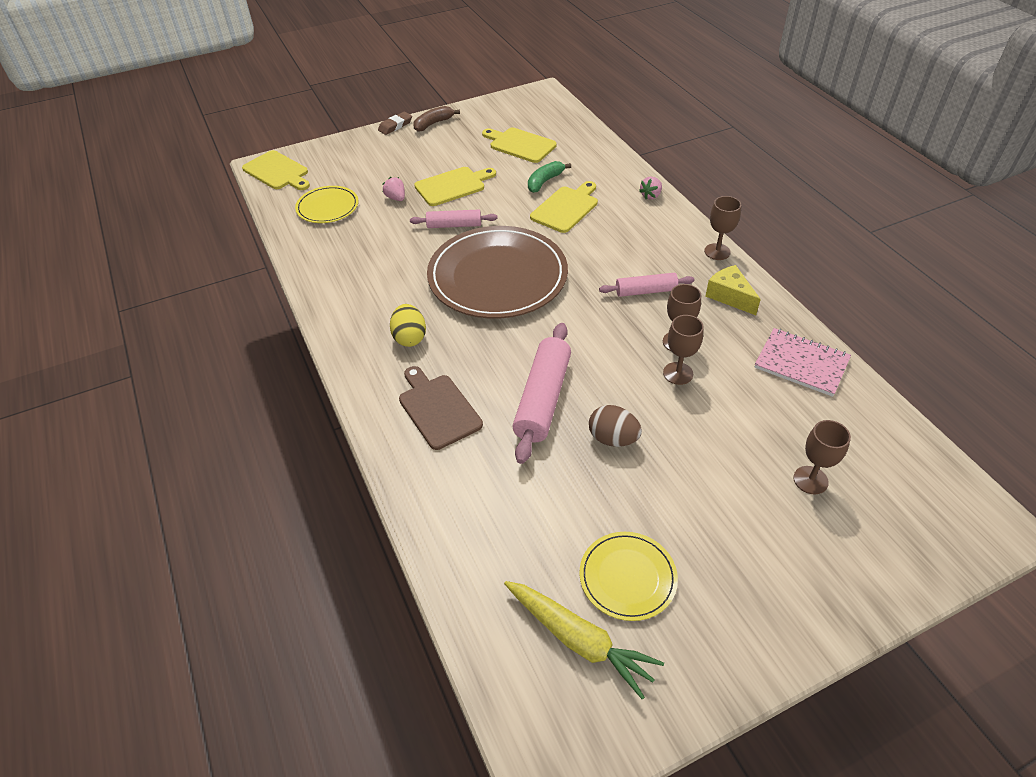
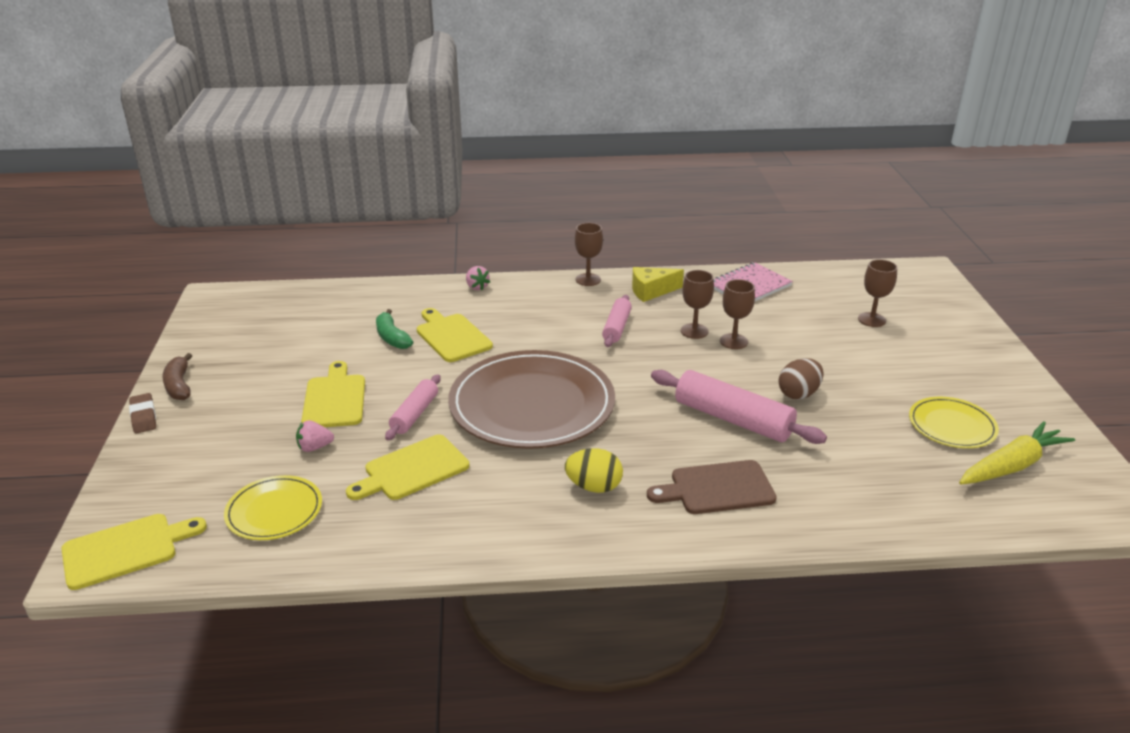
camera: 70 degrees left, 15 degrees down
(520, 145) = (303, 336): yellow cutting board -> yellow cutting board (412, 470)

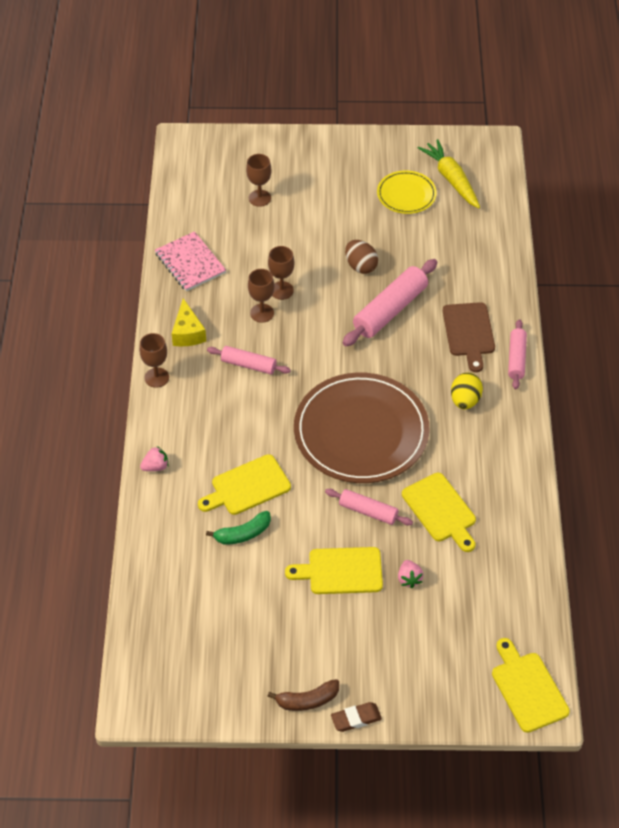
camera: 85 degrees left, 20 degrees up
(274, 511) = (486, 597): yellow plate -> none
(682, 536) = (516, 358): none -> pink rolling pin

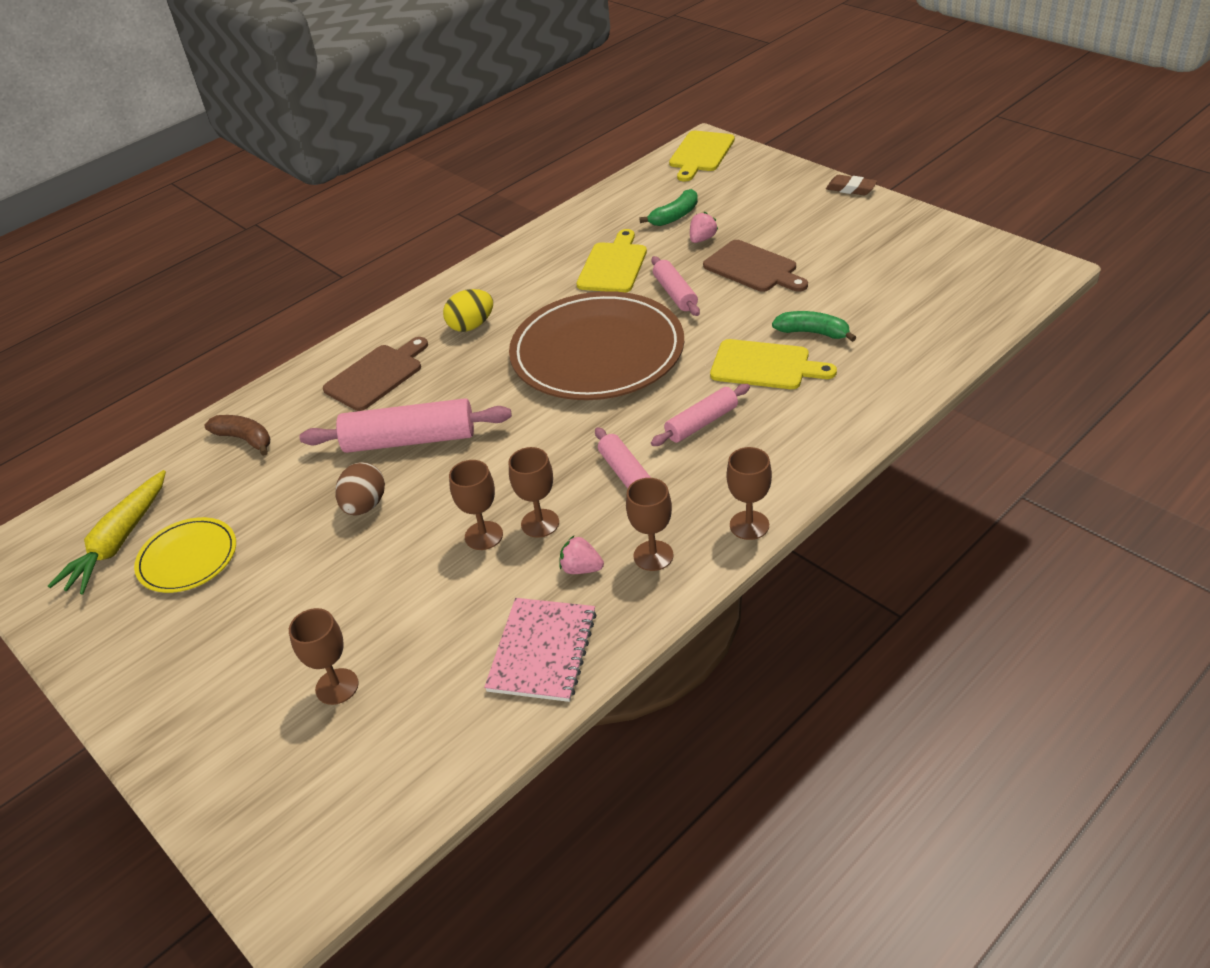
camera: 130 degrees left, 10 degrees down
(155, 466) = (846, 433): pink strawberry -> pink strawberry (581, 569)
(188, 333) = (653, 556): yellow cheese -> brown goblet
(307, 700) = (879, 212): brown banana -> brown banana (245, 439)
(341, 571) = (753, 268): yellow cutting board -> brown cutting board
(458, 591) = (674, 216): none -> green banana
(516, 358) = (376, 332): pink rolling pin -> pink rolling pin (701, 423)

